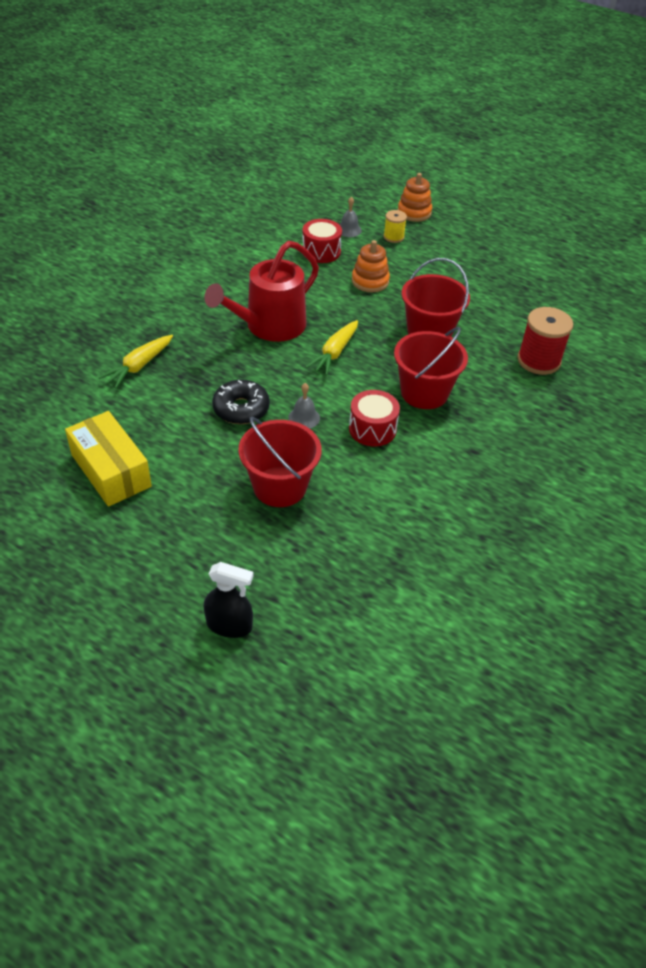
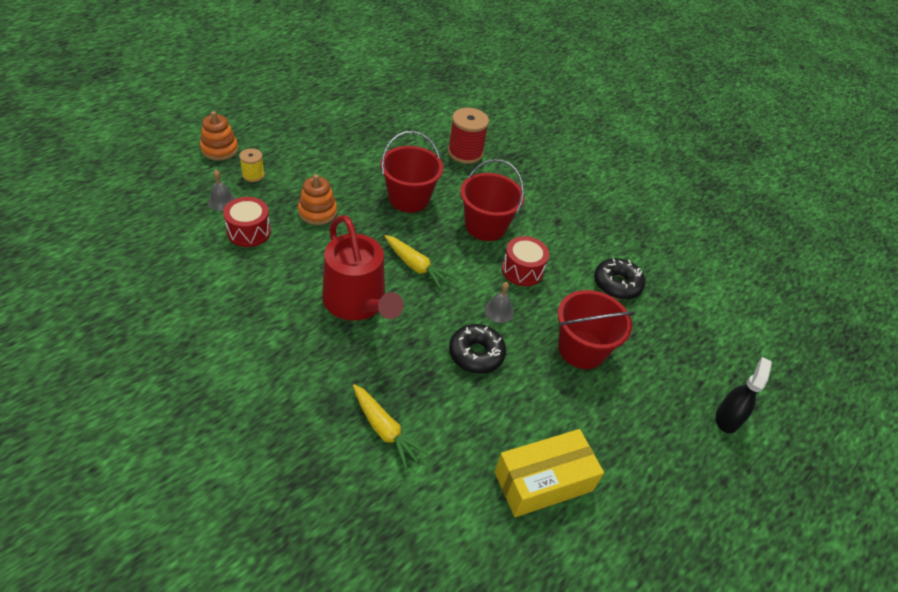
camera: 80 degrees left, 0 degrees up
(395, 513) = (617, 284): none -> black donut

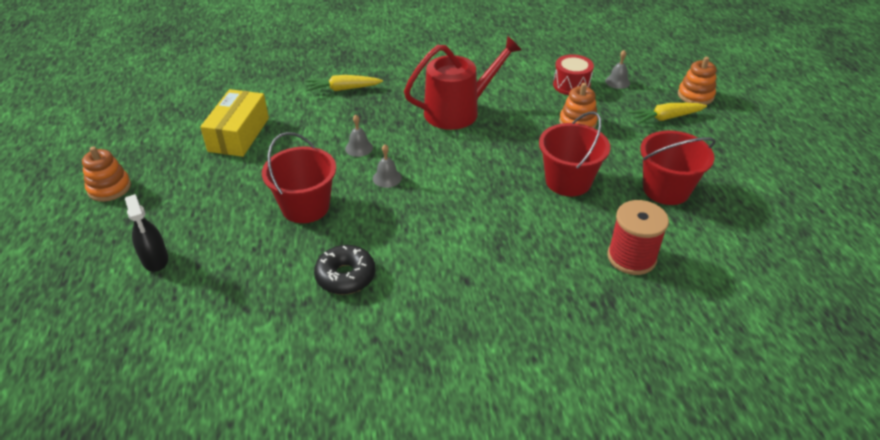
camera: 130 degrees right, 5 degrees down
(253, 175) = (648, 103): yellow spool -> none
(357, 302) = (457, 111): red watering can -> red watering can turned 150 degrees clockwise
(416, 266) = (473, 152): yellow carrot -> yellow carrot (666, 118)
(476, 354) = (359, 148): black donut -> grey bell
(485, 226) = (495, 217): red bucket -> red bucket (666, 189)
(522, 270) = (419, 215): red drum -> none
(716, 542) = (109, 188): none -> orange stacking toy

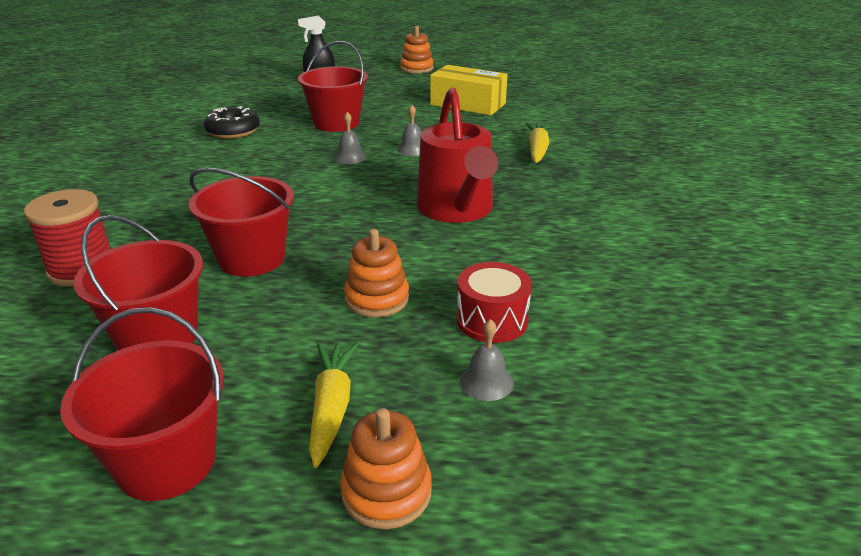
camera: 105 degrees right, 10 degrees down
(732, 152) = (166, 462): none -> red bucket

